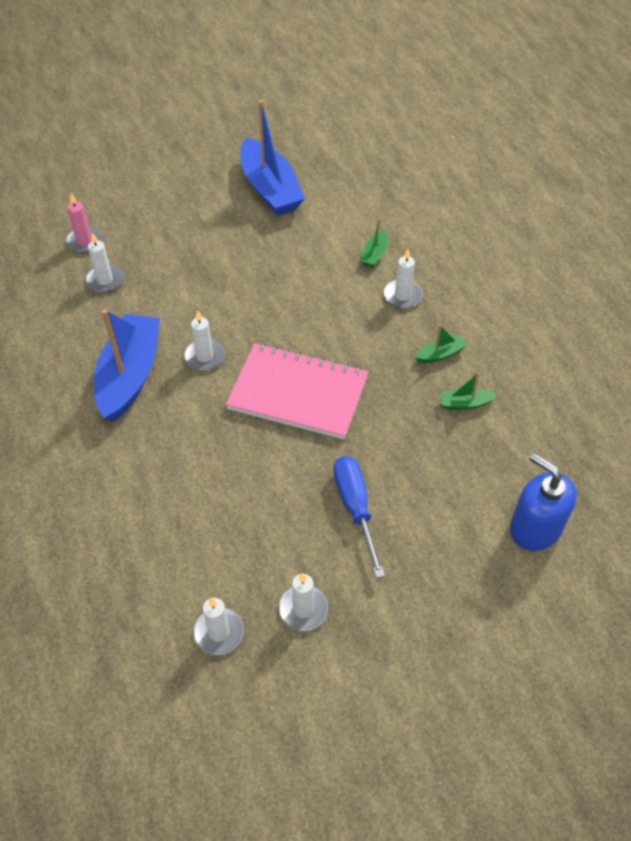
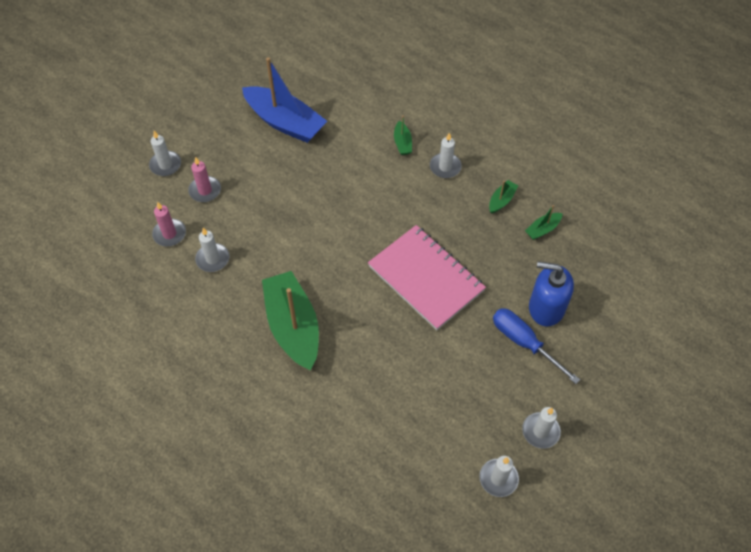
camera: 30 degrees left, 5 degrees up
(130, 376) = (293, 327): blue boat -> green boat
(146, 218) = (205, 190): none -> pink candle
(204, 356) = (338, 283): white candle -> white candle (165, 165)
(298, 393) = (426, 278): pink notebook -> pink notebook turned 60 degrees clockwise
(535, 528) = (643, 295): blue soap dispenser -> blue soap dispenser (546, 307)

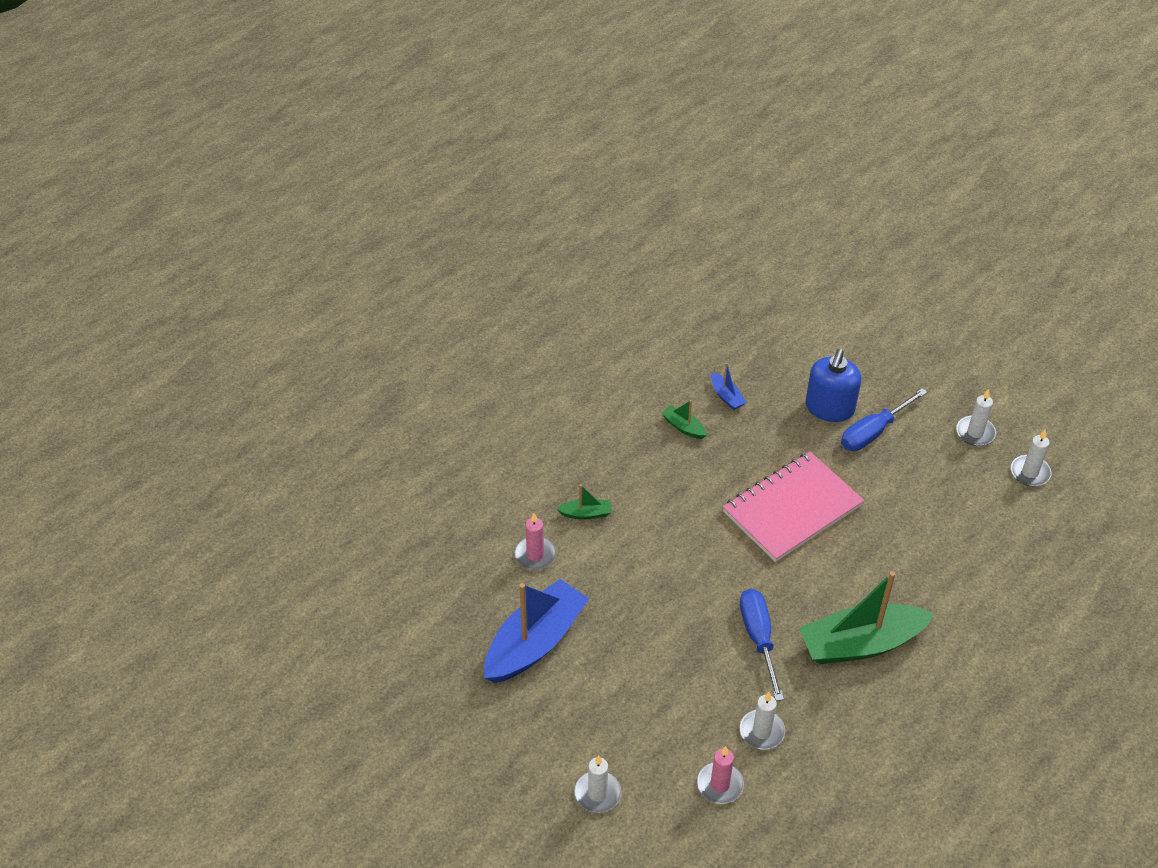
camera: 85 degrees left, 10 degrees down
(205, 190) = (648, 741): pink candle -> pink candle (535, 555)
(295, 256) = (758, 638): none -> blue screwdriver
(445, 167) = (629, 474): white candle -> none
(542, 229) = (726, 396): green boat -> blue boat

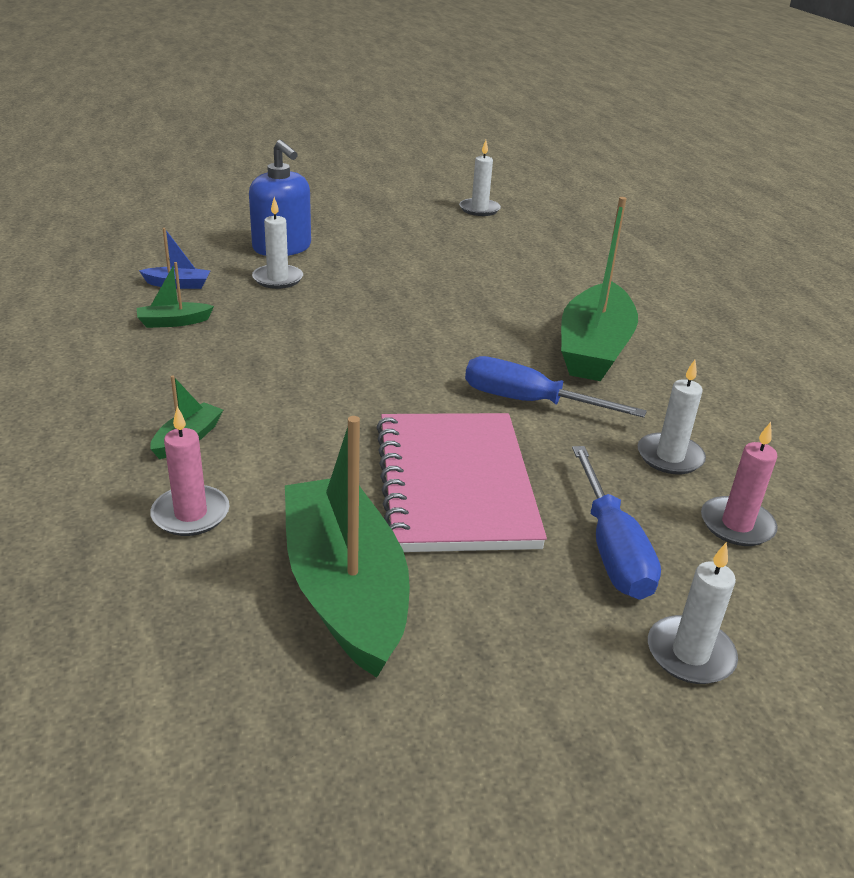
camera: 60 degrees left, 15 degrees down
(534, 643) = (345, 589): blue boat -> green boat
(792, 509) = (376, 312): pink notebook -> pink notebook (455, 484)
(873, 432) = (342, 243): blue screwdriver -> blue screwdriver (612, 548)
(975, 433) = (408, 210): white candle -> white candle (278, 279)

